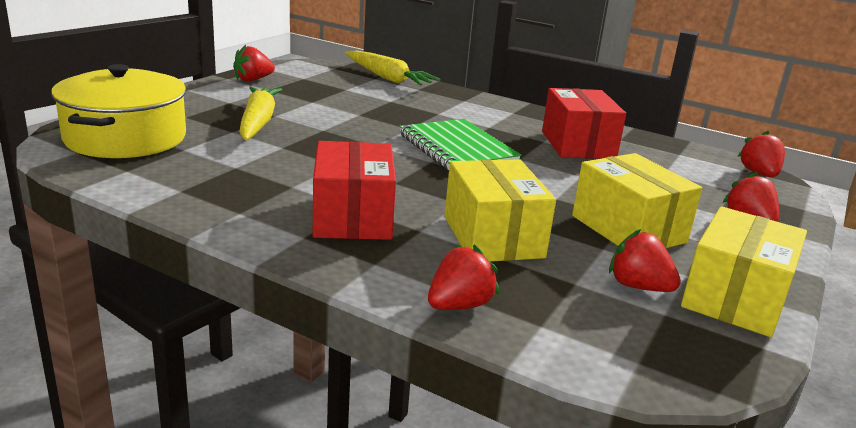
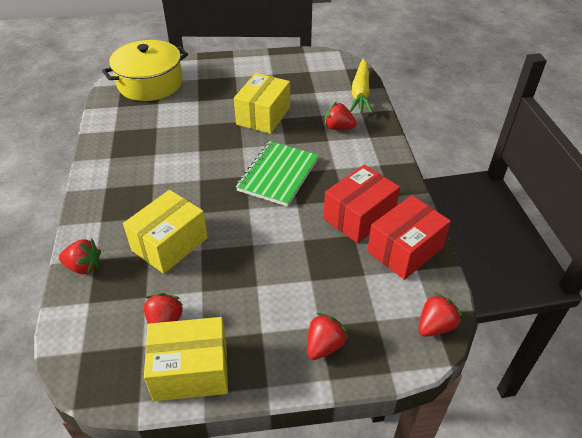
camera: 55 degrees right, 20 degrees up
(253, 80) = (278, 62): red strawberry -> red strawberry (338, 127)
(258, 122) = (220, 99): yellow carrot -> none
(352, 217) = (141, 189): red box -> red box (405, 250)
(628, 229) = (241, 291): yellow box -> yellow box (263, 116)

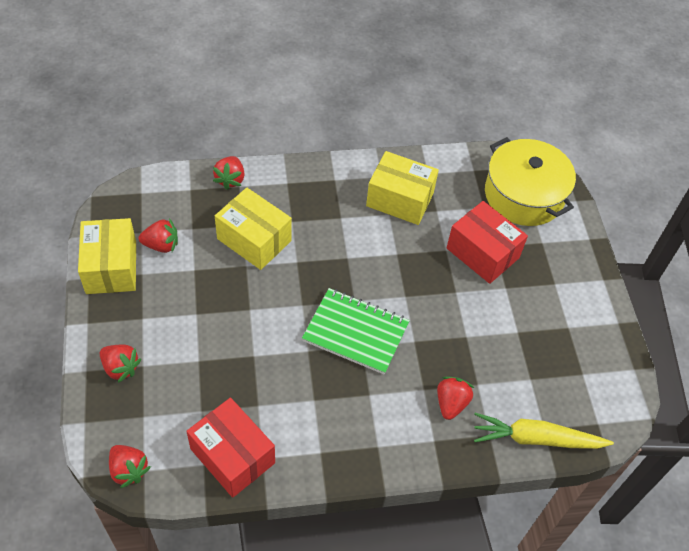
camera: 85 degrees right, 10 degrees up
(263, 116) = (469, 317): yellow box -> yellow box (400, 199)
(359, 216) = (286, 413): red box -> red box (482, 253)

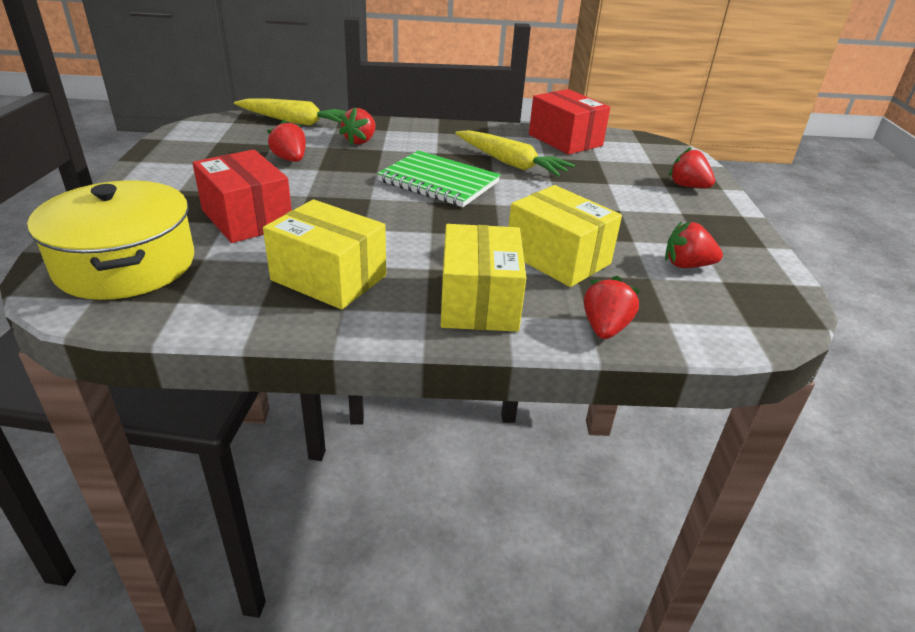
camera: 170 degrees left, 20 degrees down
(111, 267) = (743, 252): yellow box -> yellow box (479, 302)
(129, 470) = (652, 143): red strawberry -> red strawberry (290, 159)
(293, 383) = (510, 163): none -> yellow carrot

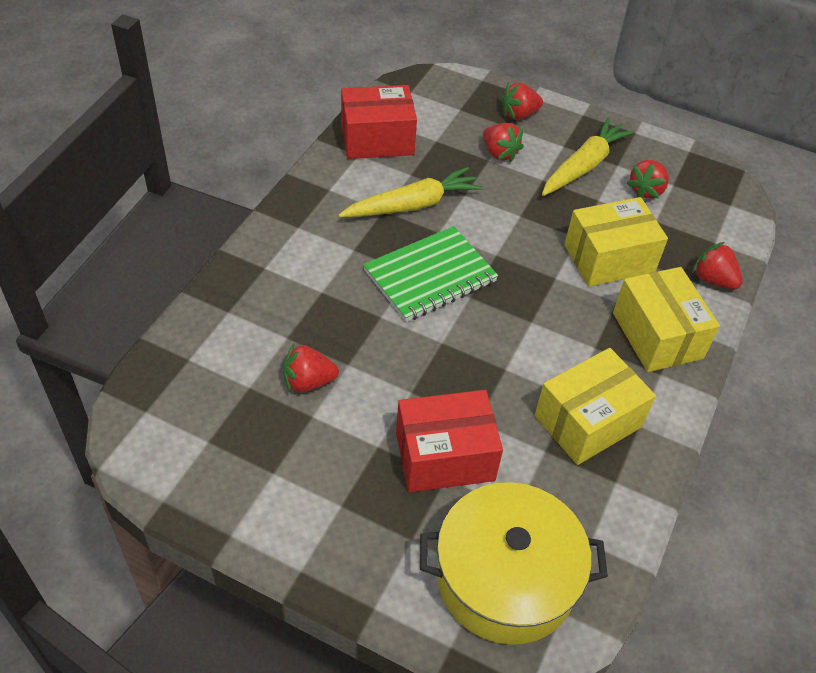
camera: 65 degrees left, 15 degrees up
(295, 122) = (187, 345): yellow carrot -> yellow carrot (584, 166)
(360, 141) = (288, 303): red strawberry -> red strawberry (499, 153)
(479, 302) = (657, 335): yellow box -> yellow box turned 45 degrees clockwise

